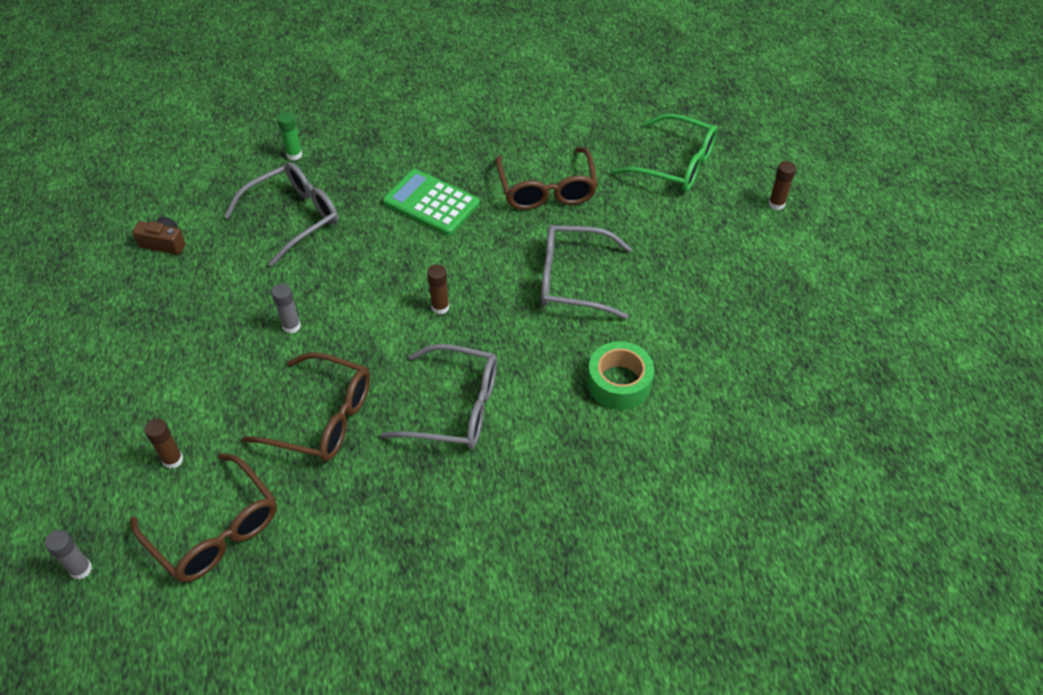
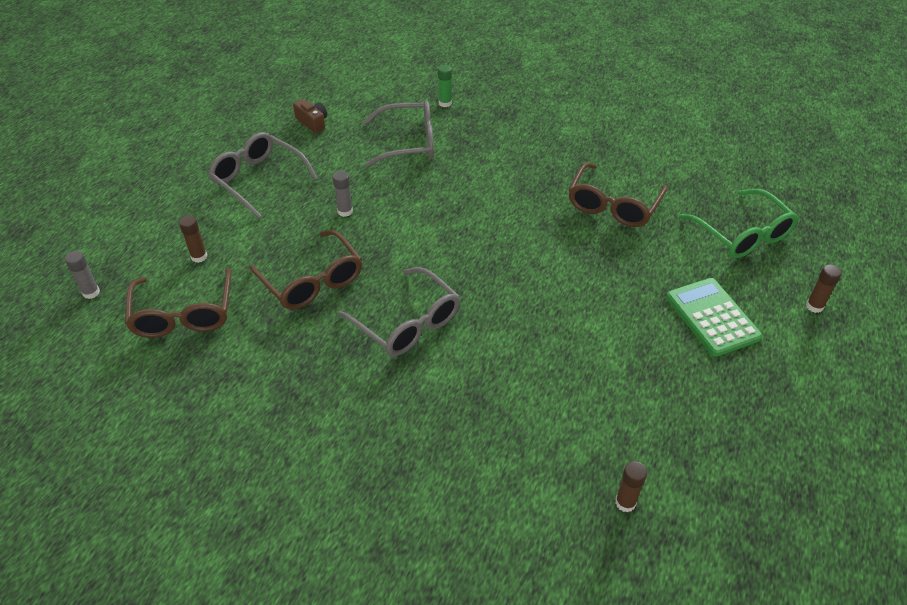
camera: 35 degrees right, 5 degrees down
(431, 203) = (514, 176): green calculator -> green calculator (712, 317)
(440, 307) = (457, 249): brown glue stick -> brown glue stick (625, 502)
(573, 280) = (577, 279): grey glasses -> grey glasses (258, 179)
(619, 383) = (549, 373): green tape -> none

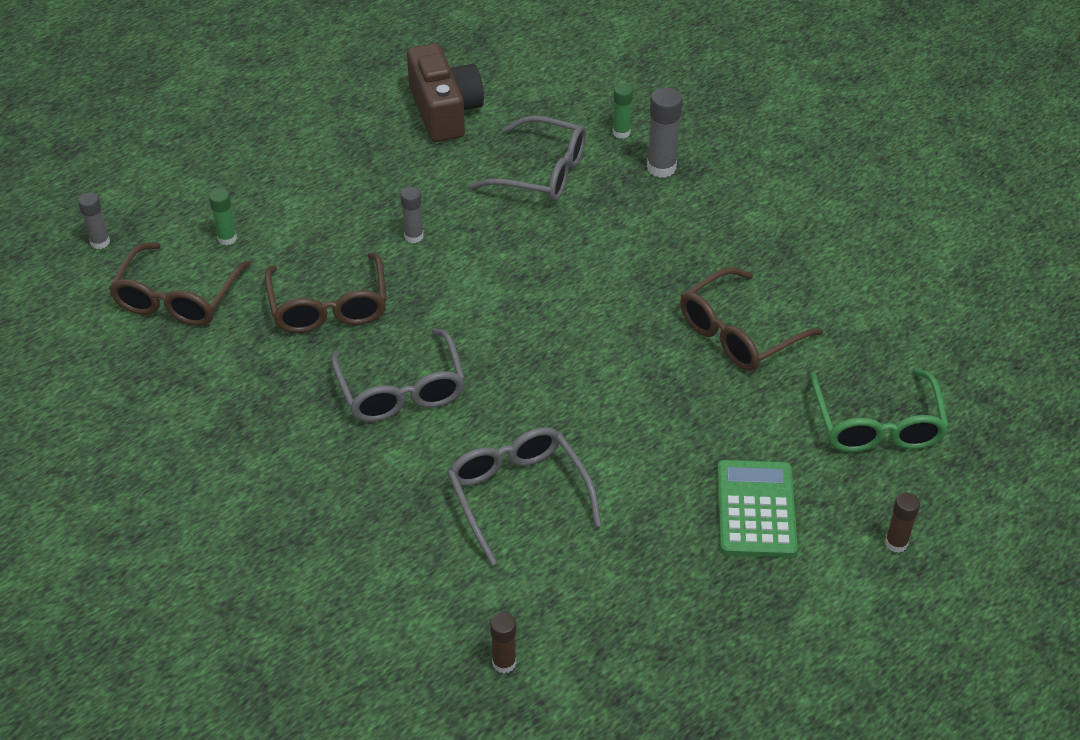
camera: 25 degrees right, 0 degrees up
(199, 256) = (227, 238): brown glue stick -> green glue stick
(258, 179) = (341, 166): grey glasses -> grey glasses (518, 495)
(312, 122) = (444, 111): brown camera -> brown camera, size x2.04
(487, 117) = (661, 168): none -> grey glue stick

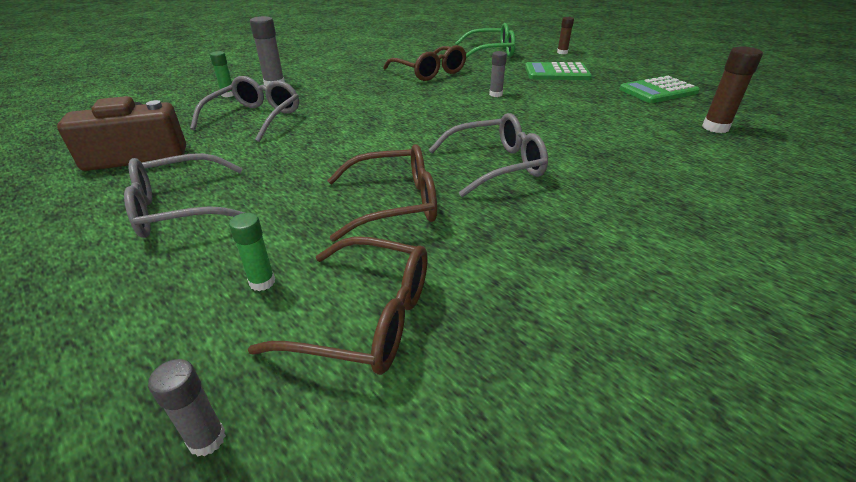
camera: 90 degrees left, 10 degrees down
(414, 236) = (308, 165): grey glue stick -> grey glue stick (495, 94)
(504, 663) = (715, 128): brown glue stick -> brown glue stick, size x1.60
(518, 495) = (580, 124): grey glasses -> grey glasses (181, 209)
(667, 641) = (658, 91): none -> green calculator

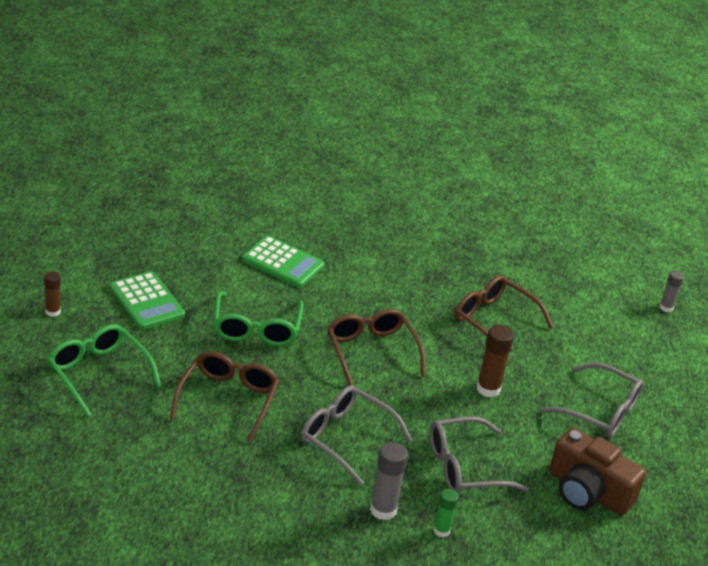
camera: 130 degrees left, 0 degrees up
(262, 282) = (602, 337): green glue stick -> none
(366, 318) = (581, 294): brown glasses -> brown glasses (371, 352)
(495, 94) = (256, 329): grey glue stick -> green glasses
(496, 165) = (401, 292): grey glasses -> grey glasses (345, 438)
(658, 91) = (154, 230): green calculator -> green calculator (282, 263)
(715, 128) = (228, 198): brown glue stick -> brown glue stick (488, 389)

